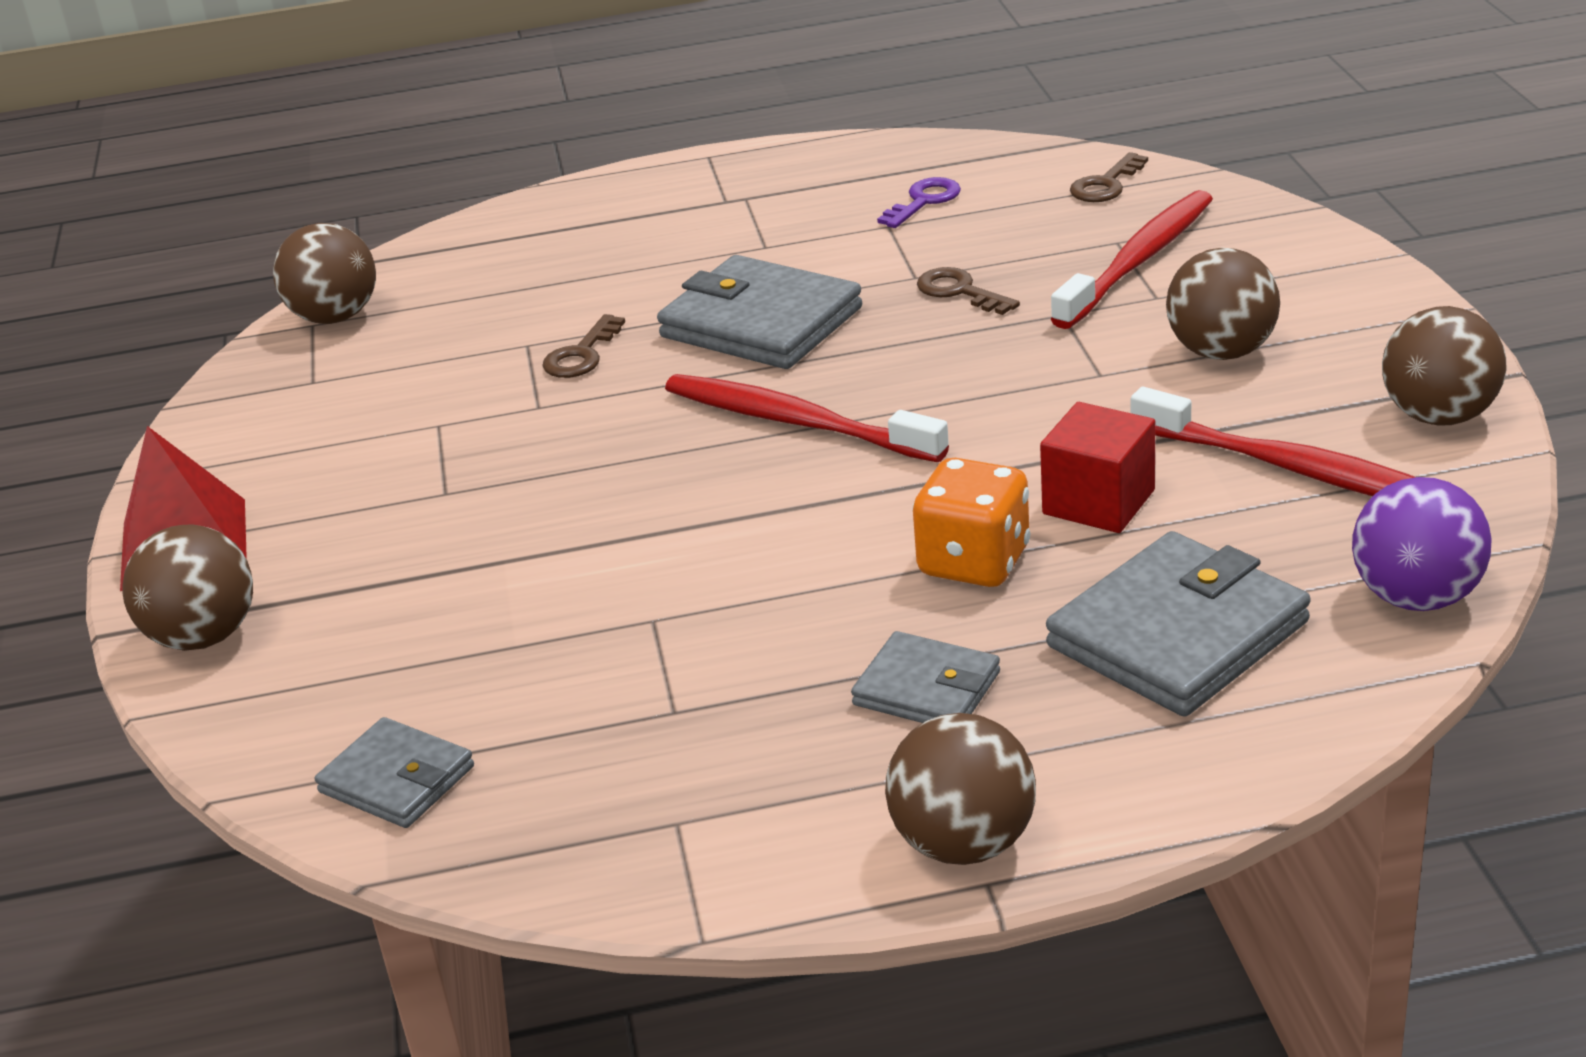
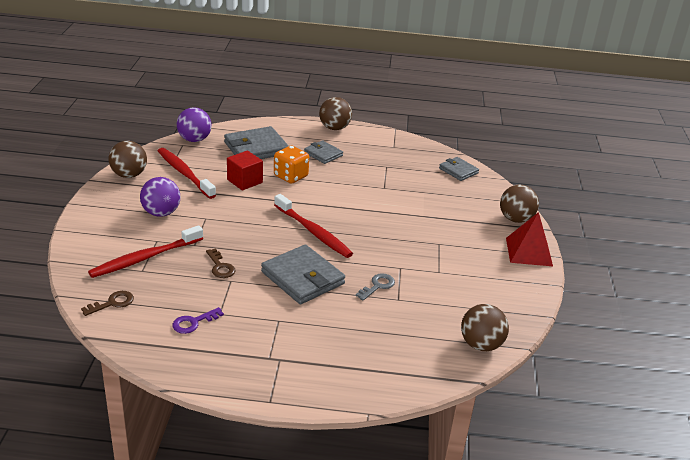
camera: 170 degrees left, 0 degrees up
(581, 355) = (377, 286): brown key -> grey key
(1221, 352) = (161, 213): brown ball -> purple ball

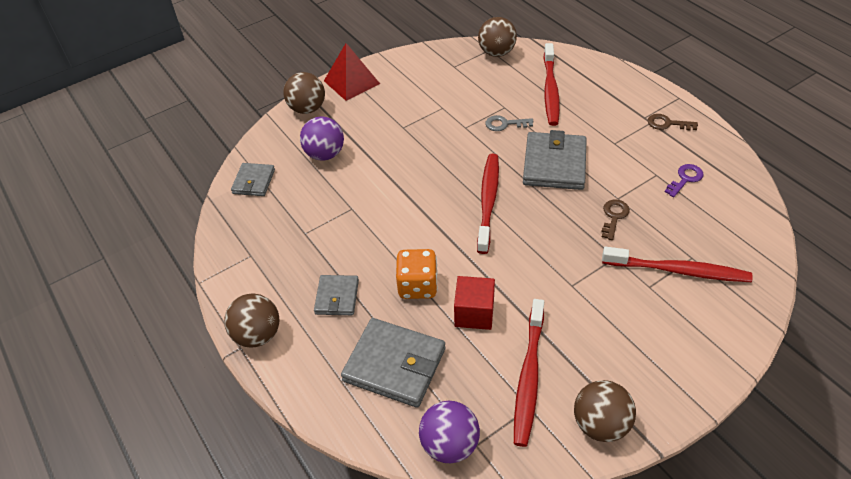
camera: 125 degrees left, 15 degrees up
(112, 303) = (744, 237): brown key -> brown key (667, 124)
(161, 213) = (613, 324): purple ball -> purple ball (325, 154)
(193, 322) = (685, 179): purple key -> purple key turned 60 degrees counterclockwise
(386, 336) = (550, 90): none -> red toothbrush

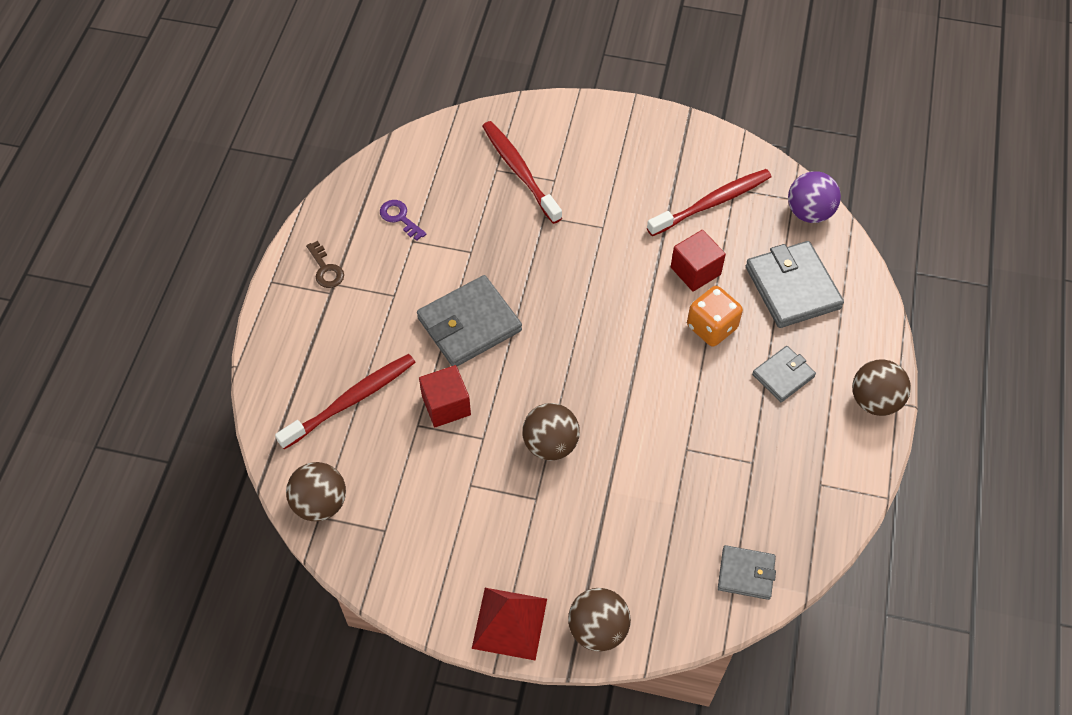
camera: 135 degrees left, 10 degrees up
(254, 181) = (746, 574): grey wallet -> grey wallet turned 45 degrees clockwise
(325, 154) = (645, 540): purple ball -> none
(488, 201) = (568, 344): red toothbrush -> none
(504, 124) = (446, 405): grey key -> red cube
(600, 424) = (704, 145): brown ball -> brown ball (550, 444)
(614, 216) = (497, 242): brown key -> none
(685, 179) = (400, 218): purple key -> purple key turned 45 degrees clockwise

